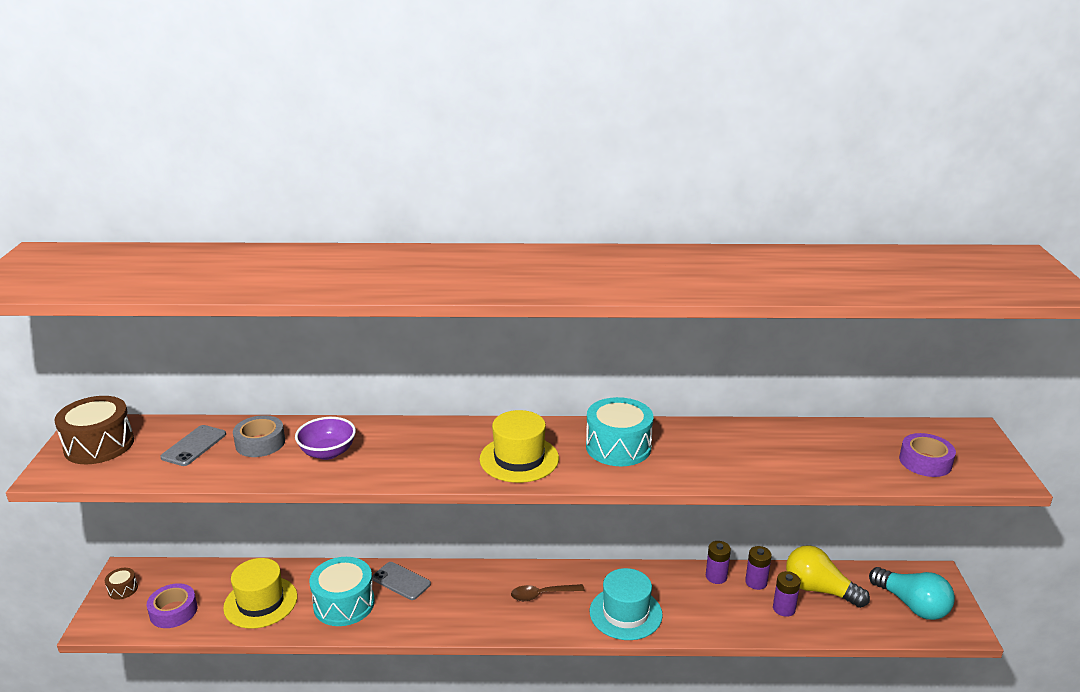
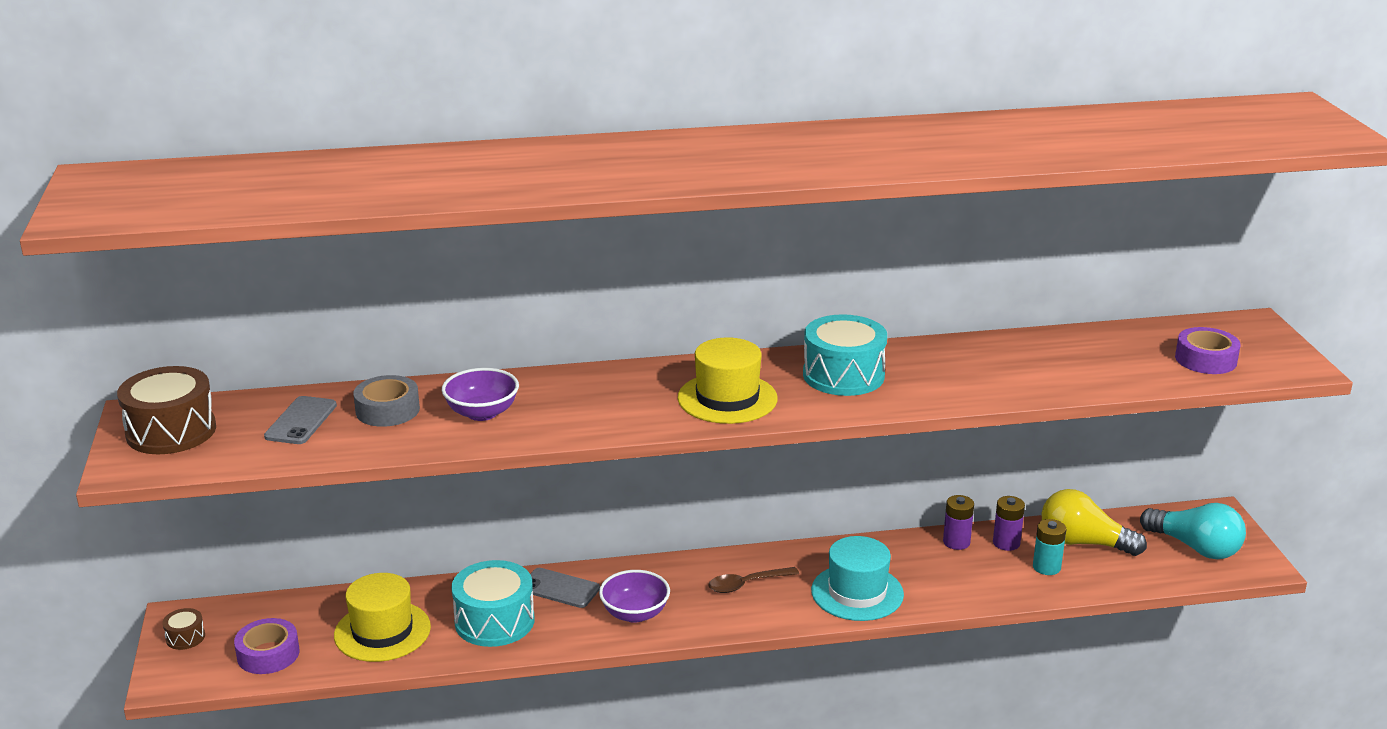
camera: 10 degrees left, 0 degrees up
(449, 610) = (635, 613): none -> purple bowl
(784, 608) = (1046, 567): purple battery -> turquoise battery

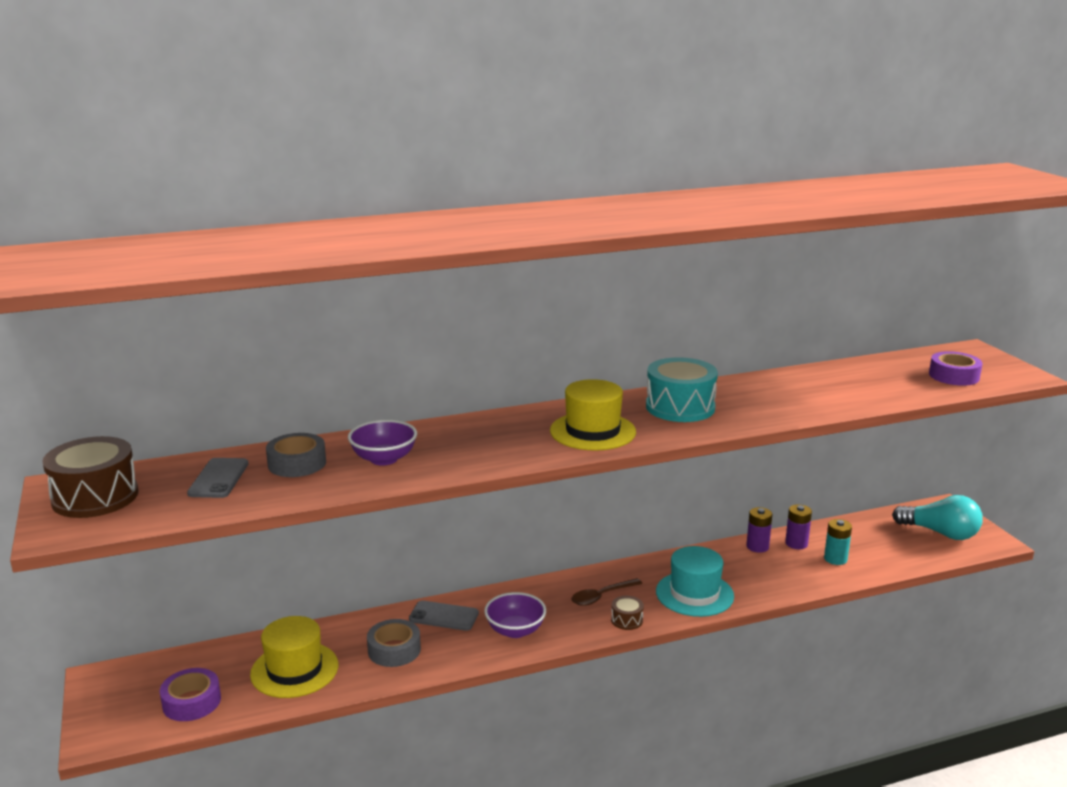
camera: 10 degrees left, 5 degrees down
(185, 637) = (108, 695): brown drum -> brown drum (627, 620)
(494, 621) = (394, 650): turquoise drum -> grey tape
(1083, 543) = (855, 538): yellow light bulb -> none

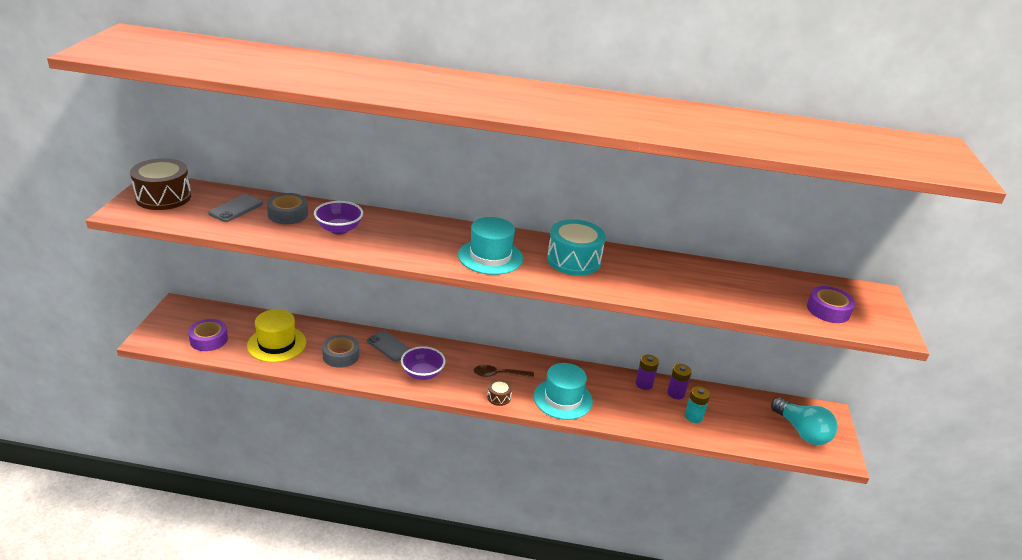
camera: 25 degrees right, 10 degrees up
(592, 431) = (490, 257): yellow hat -> turquoise hat

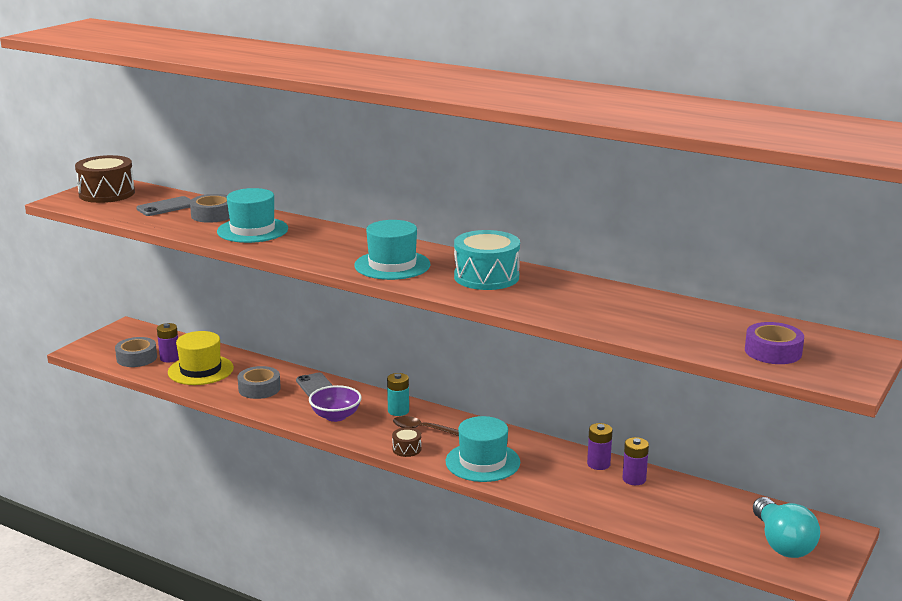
camera: 25 degrees right, 10 degrees down
(209, 339) = (136, 358): purple tape -> grey tape
(240, 335) = (170, 358): none -> purple battery
(339, 229) = (252, 230): purple bowl -> turquoise hat
(693, 416) = (639, 504): turquoise battery -> turquoise battery (398, 411)

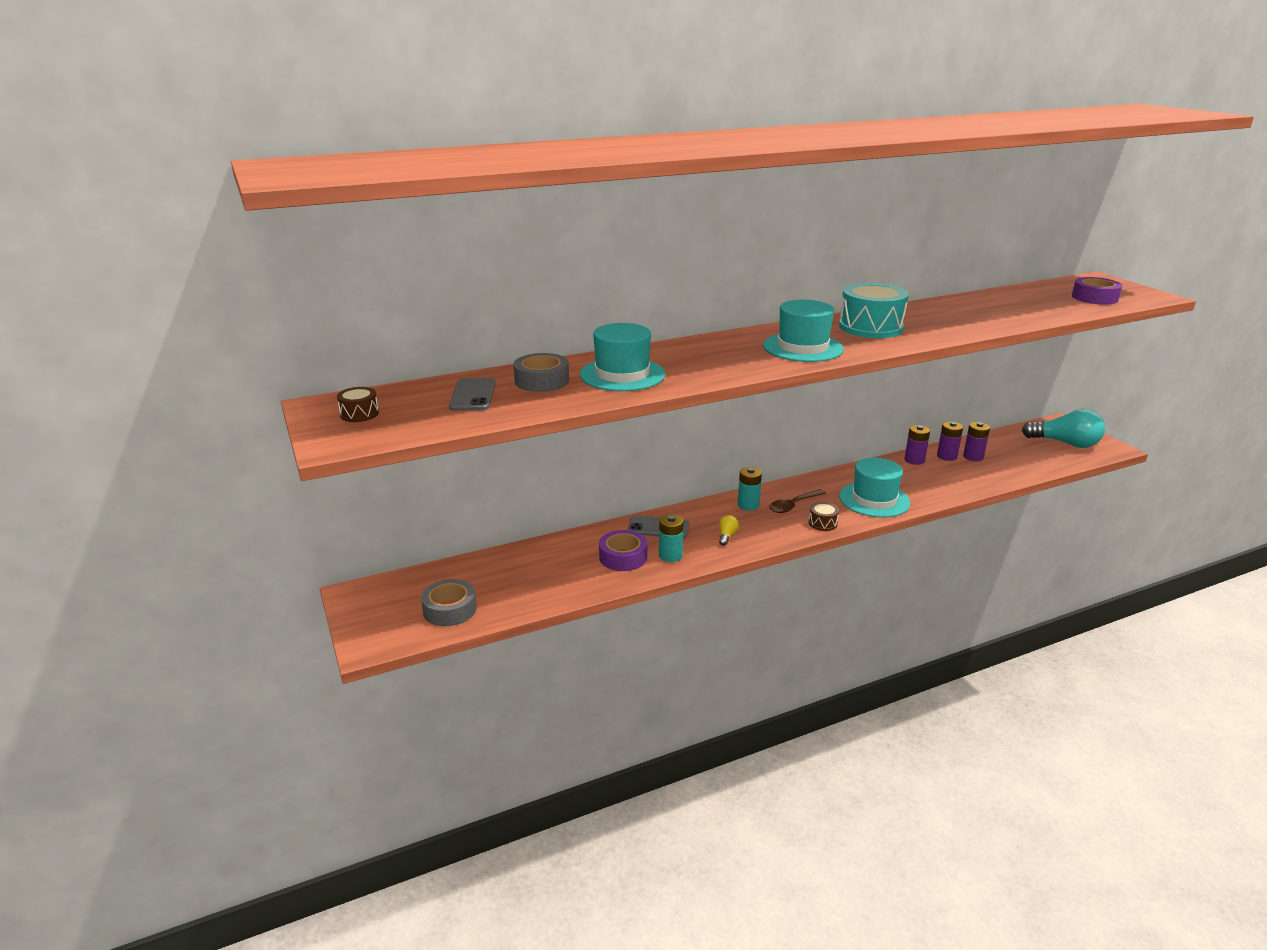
camera: 55 degrees left, 5 degrees up
(107, 193) = (359, 414): brown drum -> brown drum, size x0.47
(170, 358) = (481, 588): purple battery -> purple battery (973, 457)
(200, 370) = (537, 578): yellow hat -> none
(259, 388) = (623, 557): grey tape -> purple tape
(280, 404) = (670, 555): none -> turquoise battery
(335, 416) = (727, 536): purple bowl -> yellow light bulb

